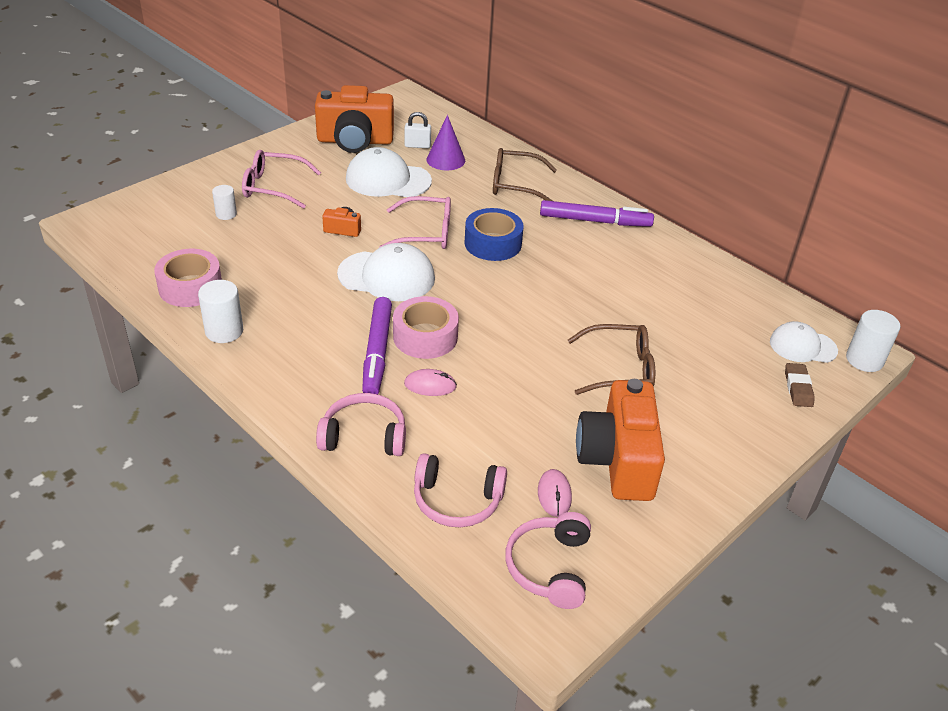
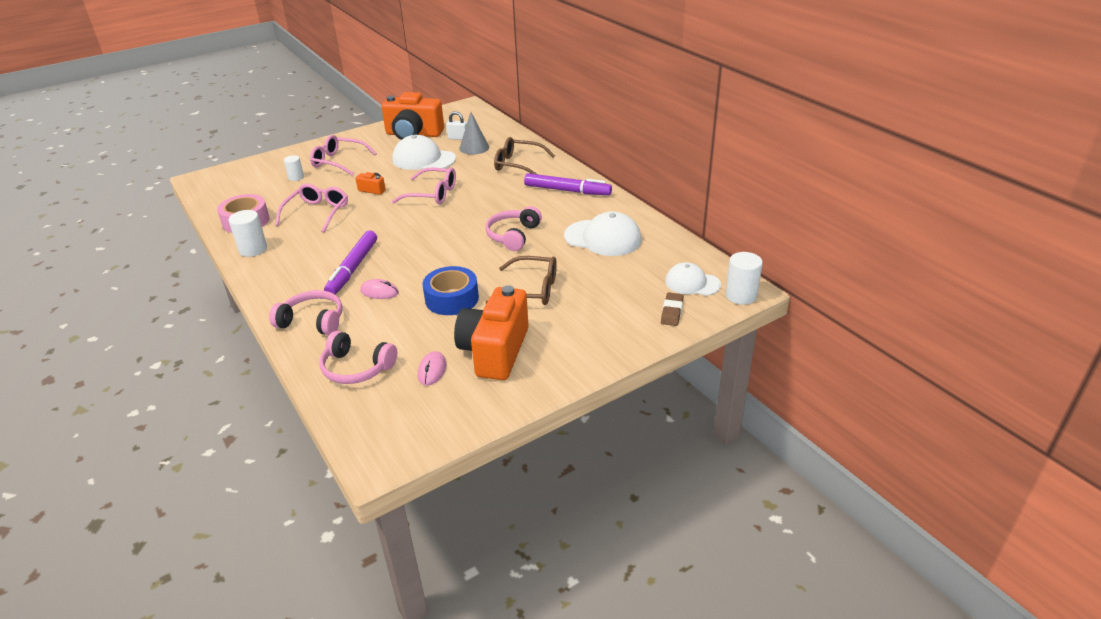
camera: 15 degrees right, 5 degrees down
(285, 269) = (317, 213): none -> pink glasses
(387, 276) = (388, 220): white cap -> white cap (603, 238)
(425, 337) = (394, 260): pink tape -> none
(445, 160) = (474, 147): purple cone -> grey cone
(493, 243) = (479, 202): blue tape -> blue tape (452, 299)
(550, 567) = (401, 418): pink headphones -> pink headphones (513, 235)

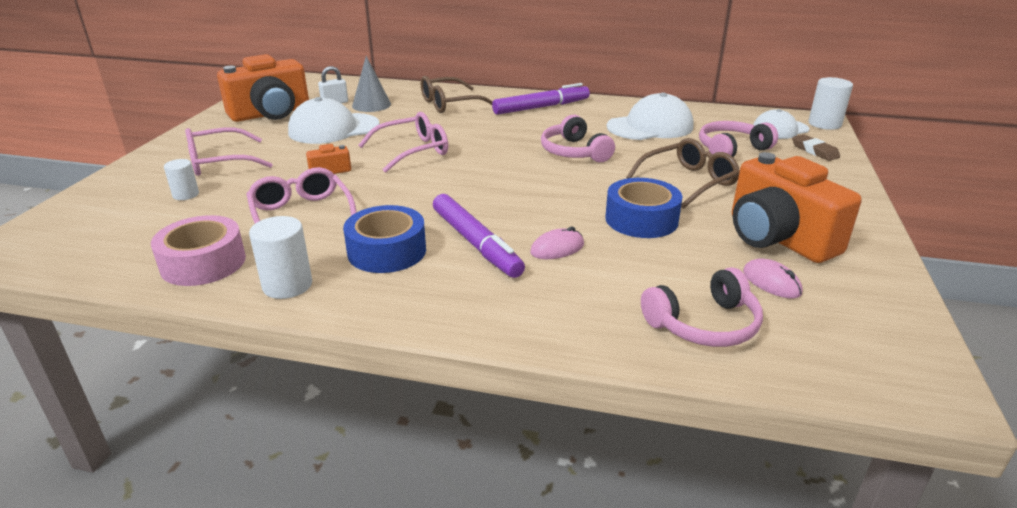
camera: 45 degrees left, 5 degrees down
(312, 321) = (549, 312): pink headphones -> pink headphones (731, 149)
(313, 252) = (387, 251): none -> blue tape

